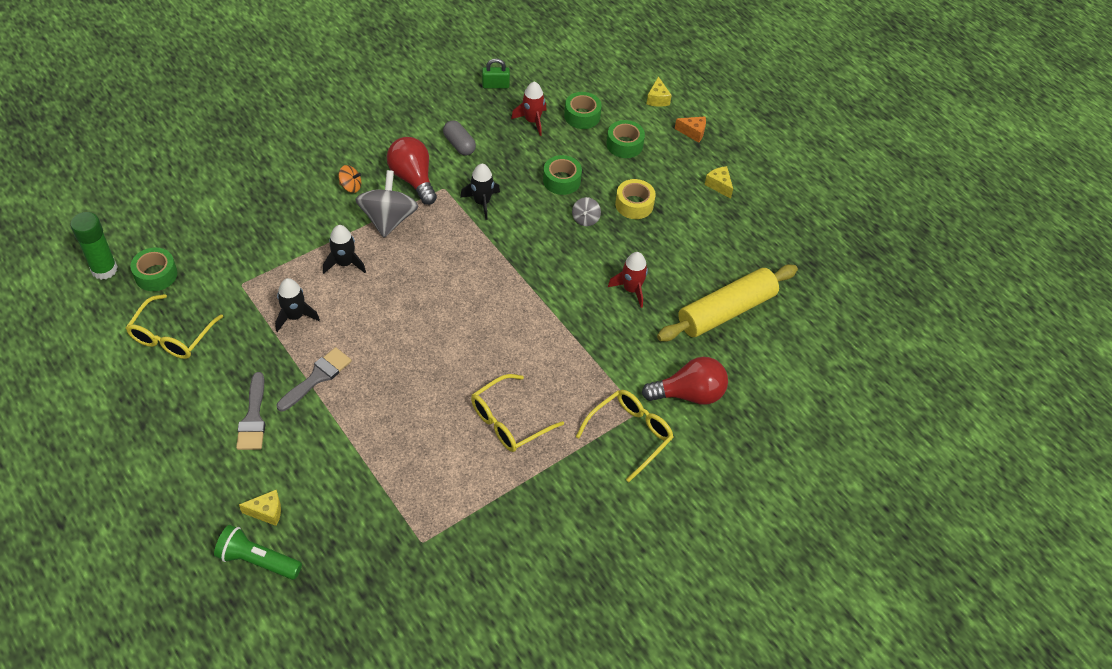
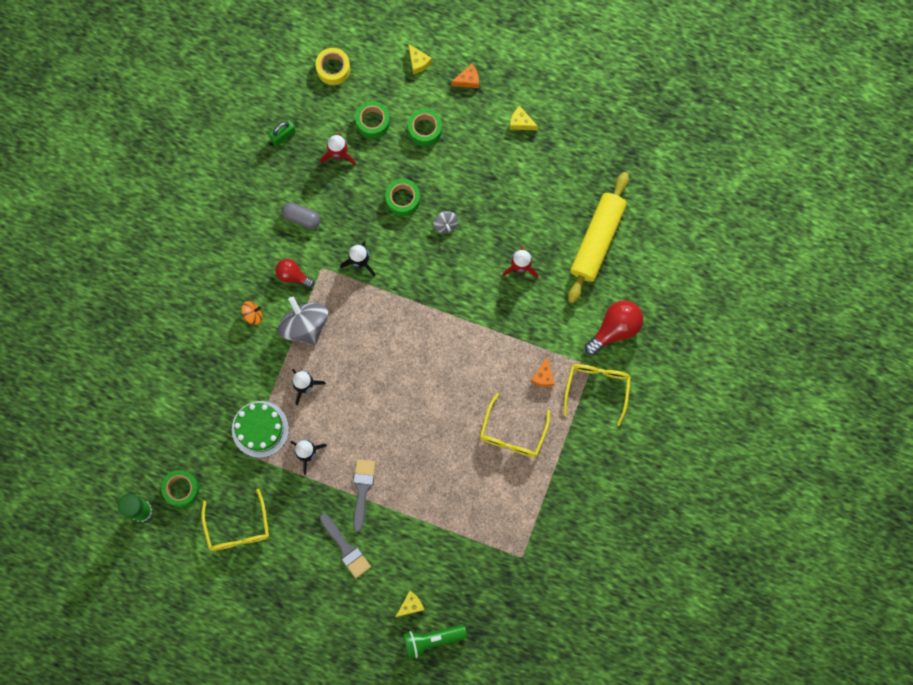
camera: 30 degrees left, 25 degrees up
(272, 272) = (260, 429): none -> green cake
(413, 179) = (293, 275): red light bulb -> red light bulb, size x0.61
(581, 391) = (543, 376): none -> orange cheese
(634, 204) = (471, 185): yellow tape -> yellow tape (333, 69)

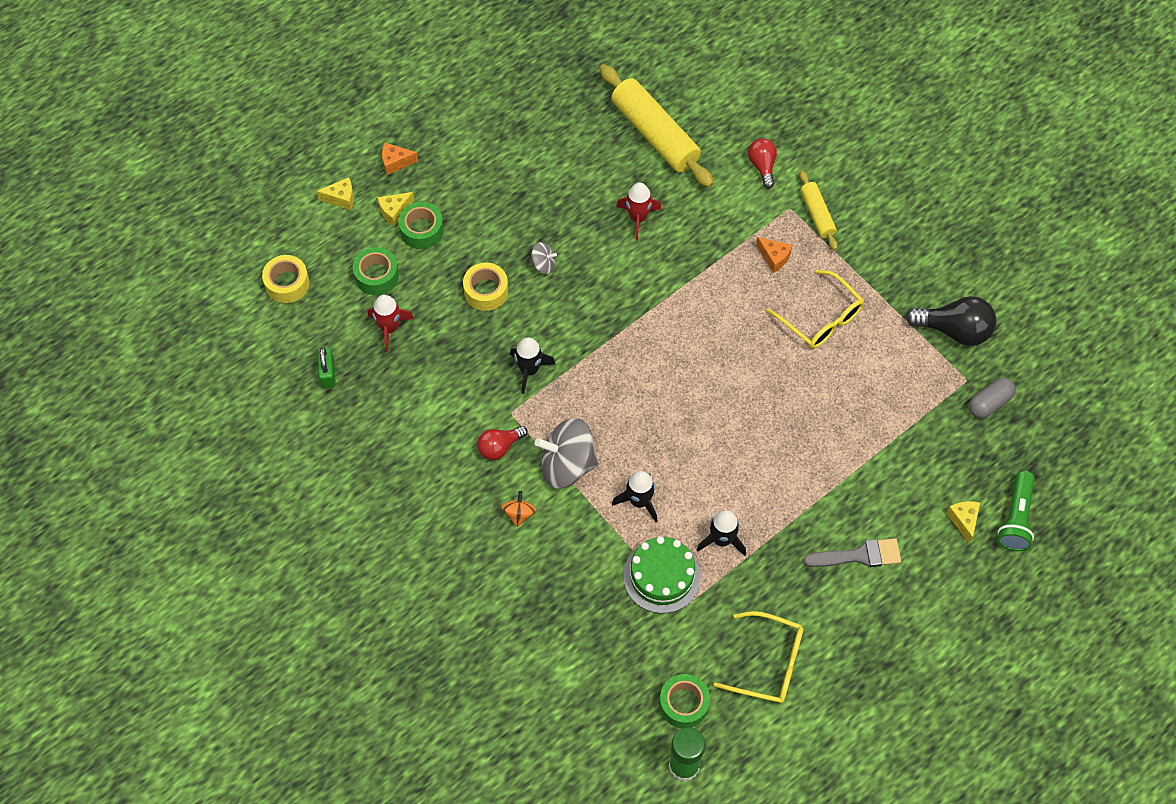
camera: 60 degrees left, 15 degrees down
(301, 217) = (437, 403): grey capsule -> grey capsule (989, 403)
(362, 490) = (799, 503): grey brush -> none
(403, 199) = (486, 291): green tape -> yellow tape
(468, 80) = (395, 162): orange cheese -> orange cheese turned 105 degrees counterclockwise
(521, 122) = (478, 138): yellow cheese -> yellow cheese (394, 211)
(557, 529) = (954, 330): none -> black light bulb
(597, 388) = (817, 214): yellow glasses -> yellow rolling pin
(615, 329) = (762, 166): red light bulb -> red light bulb, size x0.61

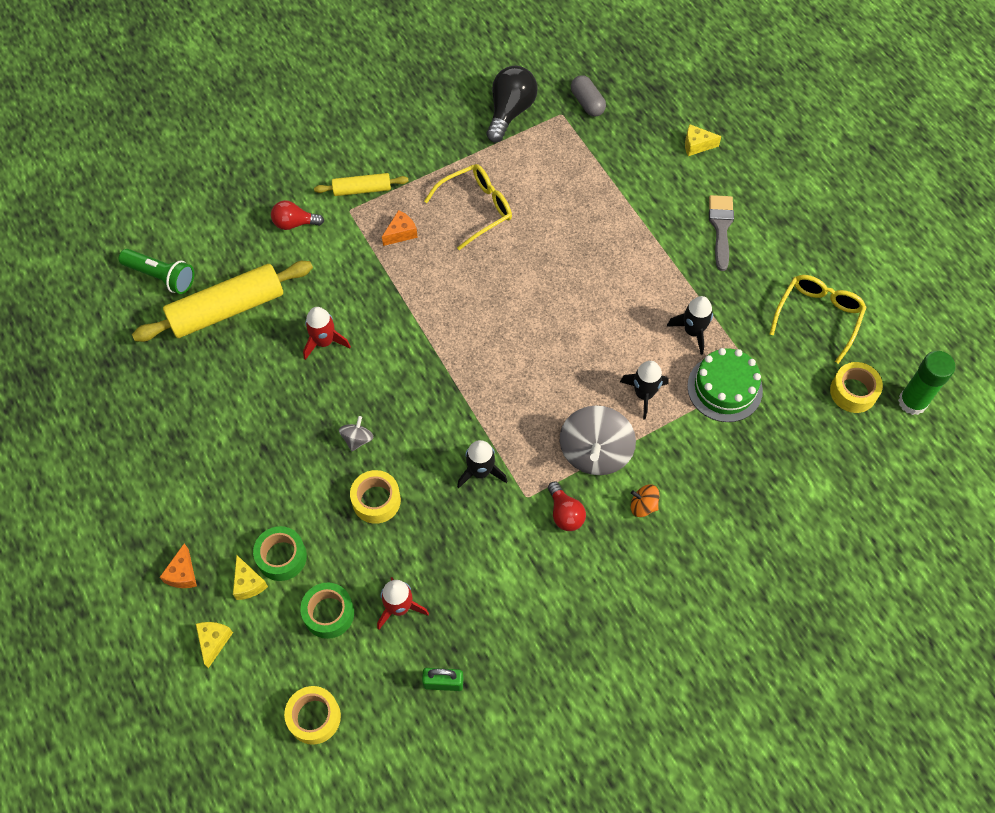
camera: 80 degrees left, 0 degrees up
(683, 704) = (853, 392): green tape -> yellow tape
(1016, 518) = (699, 109): green flashlight -> green flashlight (161, 276)

